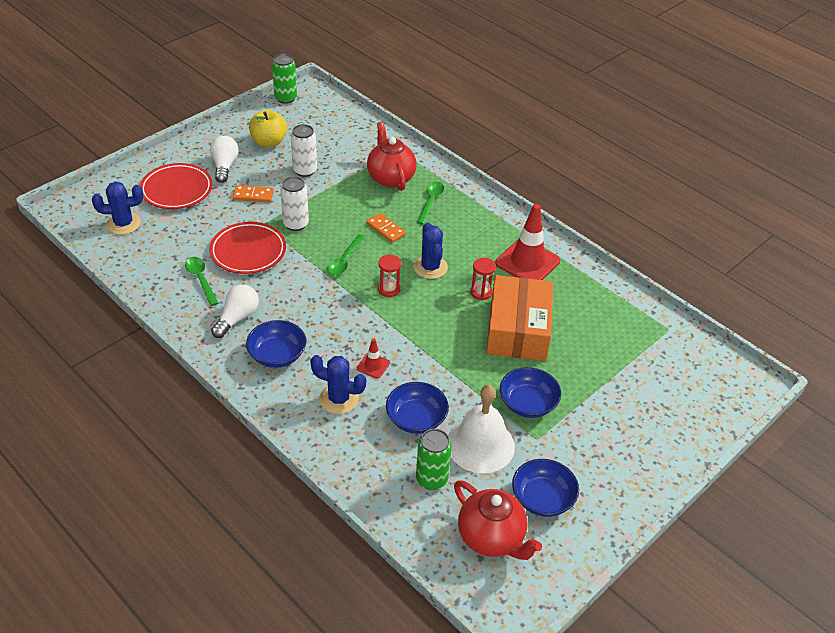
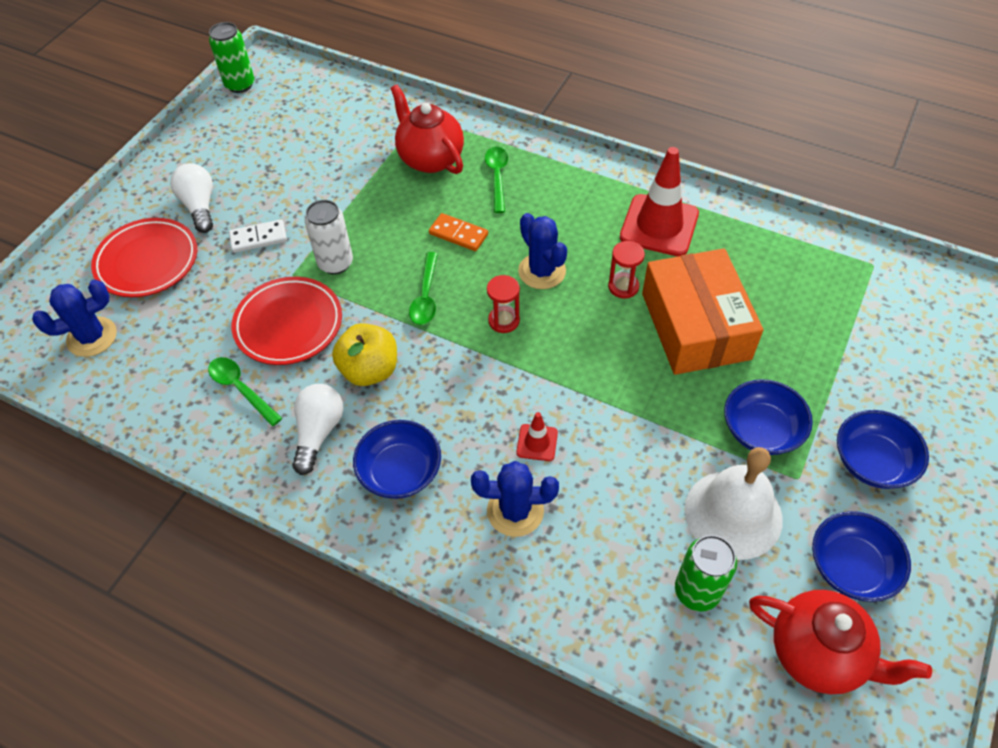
camera: 15 degrees left, 10 degrees up
(253, 195) = (258, 238): orange domino -> white domino
(269, 142) = (245, 154): yellow apple -> yellow apple (370, 370)
(305, 171) = (312, 181): white can -> none
(416, 419) = (632, 504): blue bowl -> blue bowl (872, 462)

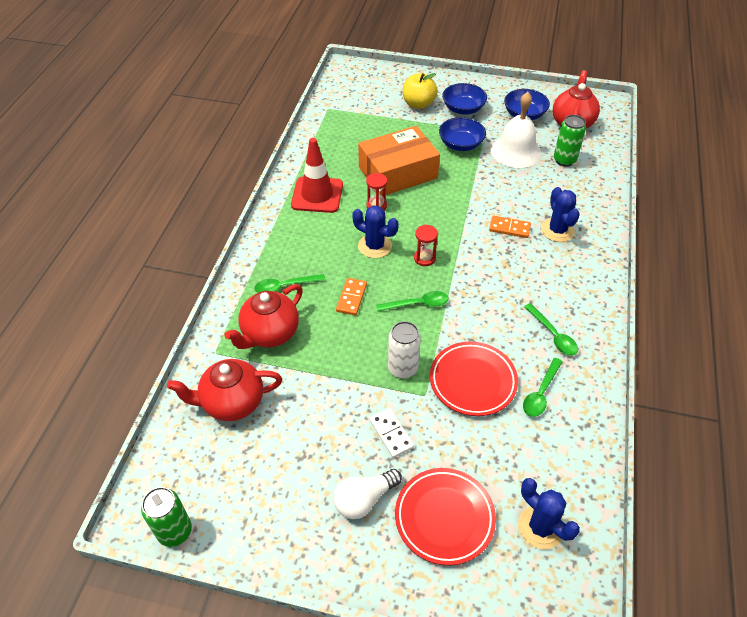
camera: 105 degrees left, 5 degrees down
(318, 432) = (553, 335): white light bulb -> green spoon
(353, 125) = (232, 403): none -> red teapot
(370, 370) = (493, 320): yellow apple -> yellow apple (418, 104)
(400, 471) = (559, 286): blue bowl -> none
(537, 442) = (509, 228): red traffic cone -> orange domino
(542, 271) = (375, 246): blue cactus -> blue cactus turned 75 degrees clockwise

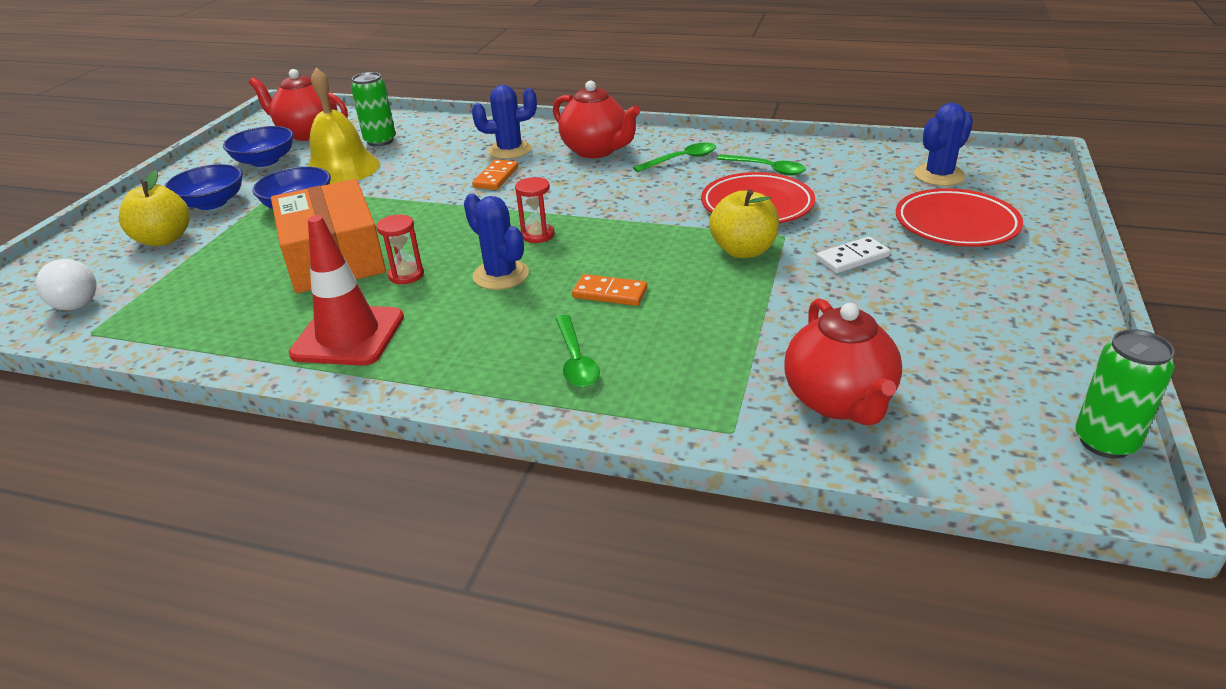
camera: 85 degrees left, 15 degrees down
(270, 334) = (685, 370): red teapot -> red teapot (596, 151)
(364, 499) = (959, 275): white light bulb -> white light bulb (76, 299)
(375, 246) = (501, 275): blue cactus -> blue cactus turned 75 degrees counterclockwise
(402, 368) = (743, 251): white can -> yellow apple
(418, 304) = (627, 240): green spoon -> none
(516, 151) = (342, 169): white bell -> yellow bell

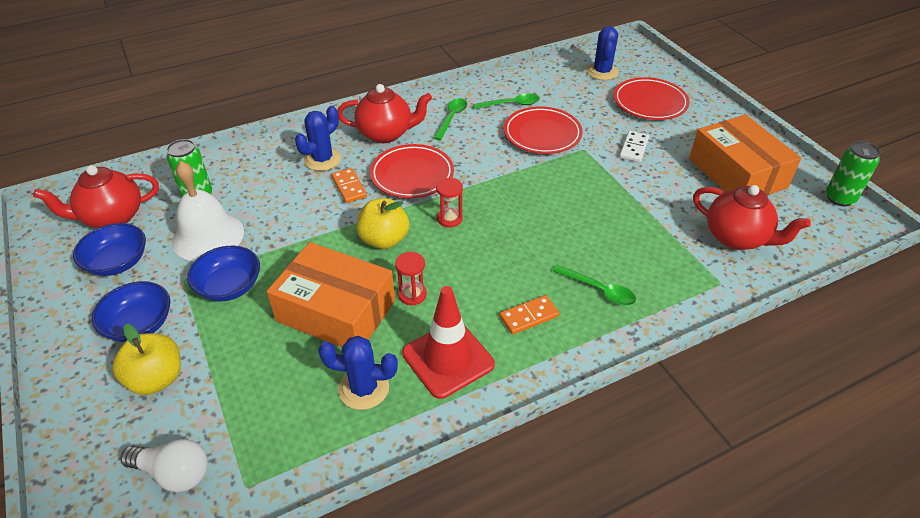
camera: 45 degrees left, 10 degrees up
(342, 169) = (208, 236): yellow bell -> white bell
(501, 275) = (472, 260): blue cactus -> blue cactus (364, 388)
(564, 189) = (412, 175): none -> red plate
(610, 293) = (552, 237): orange domino -> orange domino (529, 316)
(743, 251) = (578, 170): yellow apple -> yellow apple (384, 240)
(964, 339) = (737, 173): none -> orange box

